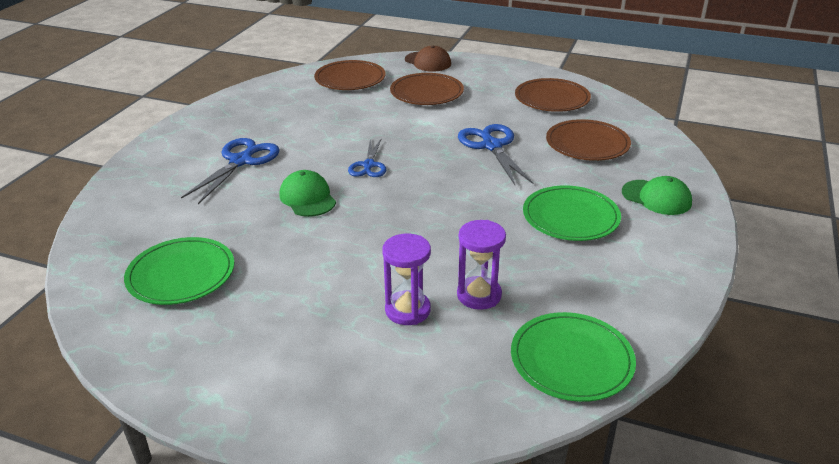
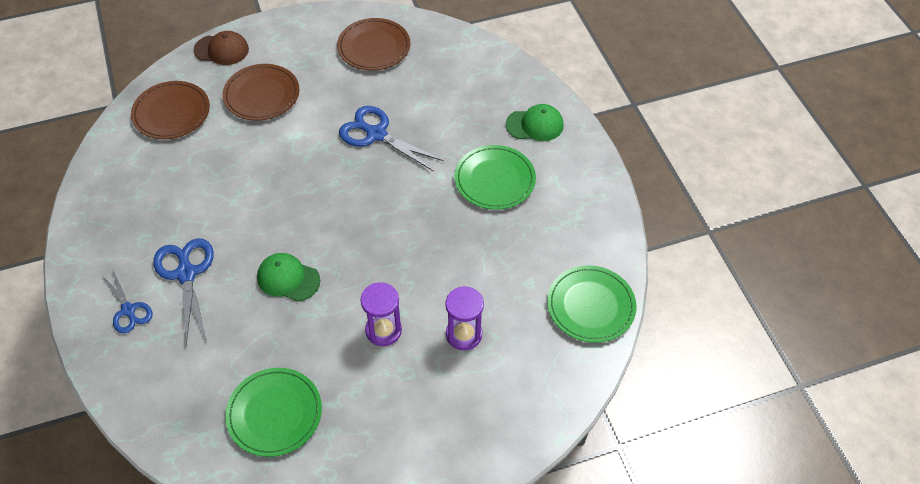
camera: 40 degrees left, 20 degrees up
(368, 165) = (300, 213): blue scissors -> blue scissors (128, 310)
(479, 295) = (496, 291): purple hourglass -> purple hourglass (383, 330)
(587, 144) = (445, 91): brown plate -> none

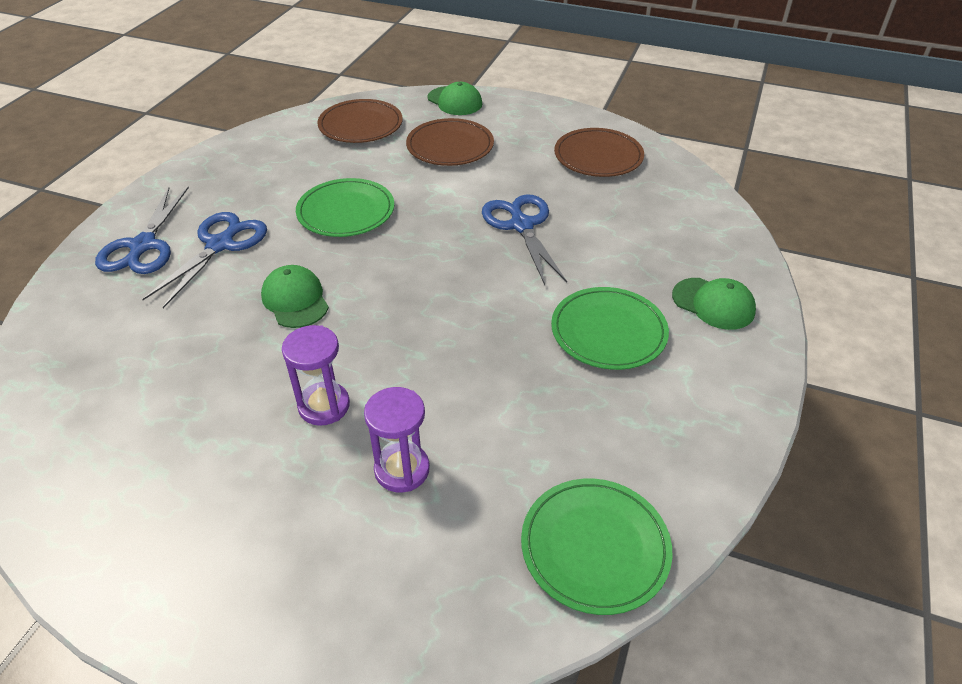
camera: 40 degrees right, 10 degrees down
(128, 310) = (143, 246): blue scissors -> blue scissors, size x1.58
(221, 50) = (455, 101): brown cap -> green cap
(274, 413) = (133, 413): green plate -> green plate (346, 211)

